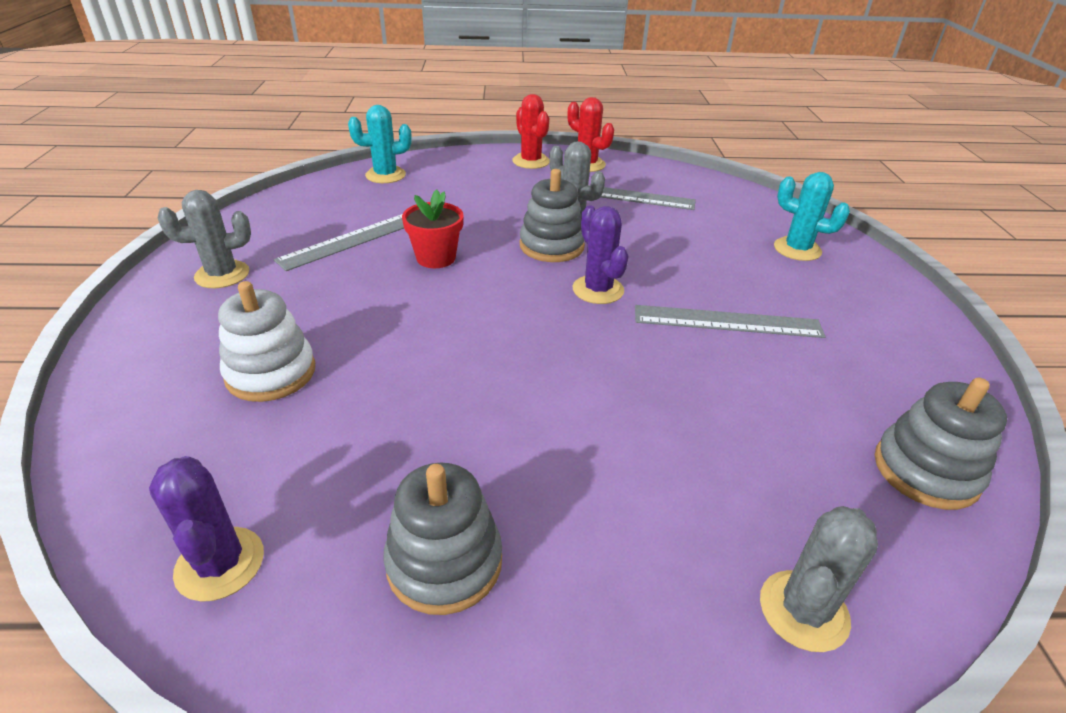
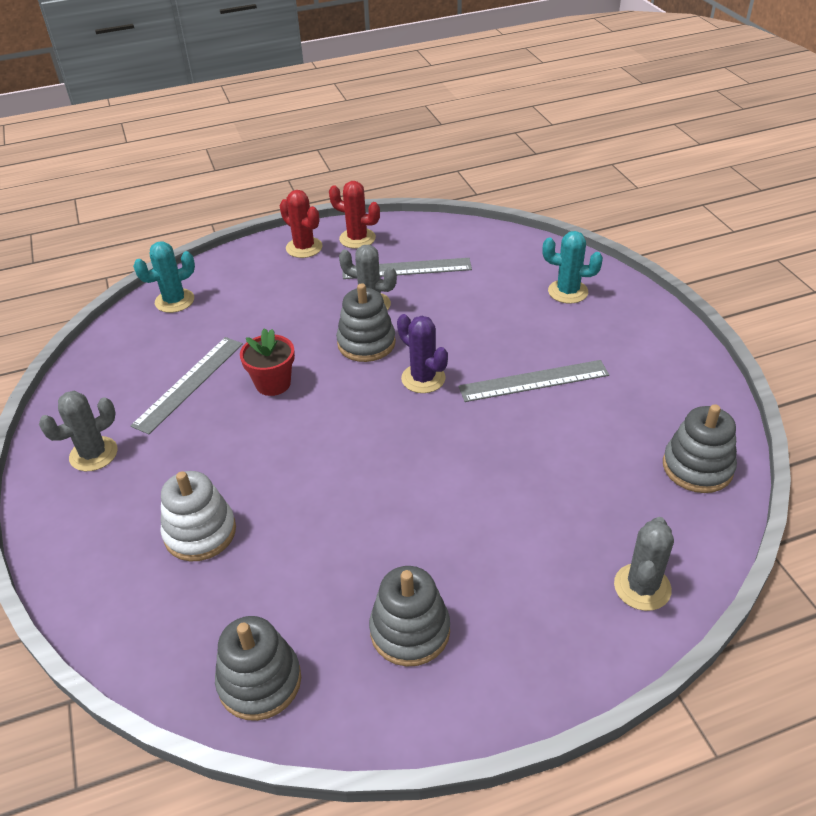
camera: 15 degrees left, 5 degrees up
(220, 564) = (259, 681): purple cactus -> grey stacking toy

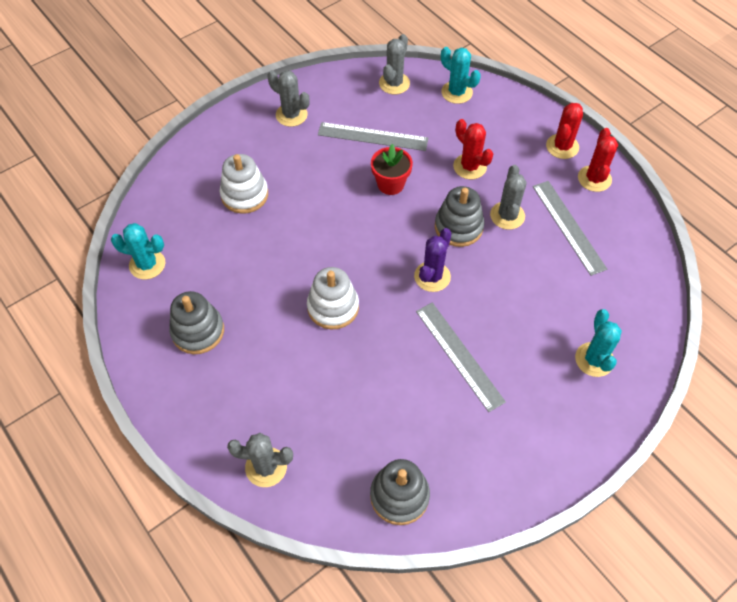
camera: 70 degrees right, 15 degrees up
(119, 347) = (394, 83): none -> grey cactus
(259, 681) = (147, 264): grey stacking toy -> turquoise cactus
(288, 316) = (469, 167): none -> red cactus
(429, 474) = (333, 307): none -> white stacking toy

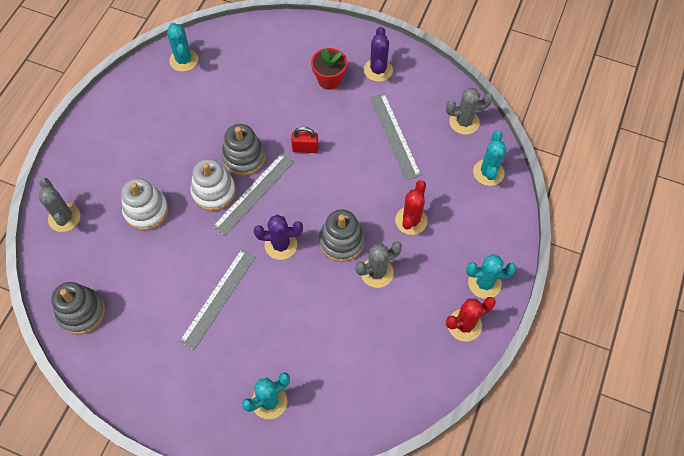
camera: 60 degrees right, 5 degrees up
(198, 331) = (147, 120): grey stacking toy -> grey stacking toy (244, 157)
(244, 195) = (280, 83): white stacking toy -> white stacking toy (146, 211)
(291, 115) = (378, 70): grey cactus -> purple cactus
(337, 209) = (305, 148): none -> red padlock
(390, 184) = (354, 172): red flower pot -> red flower pot (329, 80)
(562, 146) = (484, 283): red cactus -> turquoise cactus
(568, 226) = (395, 325): grey ruler -> grey ruler (254, 193)

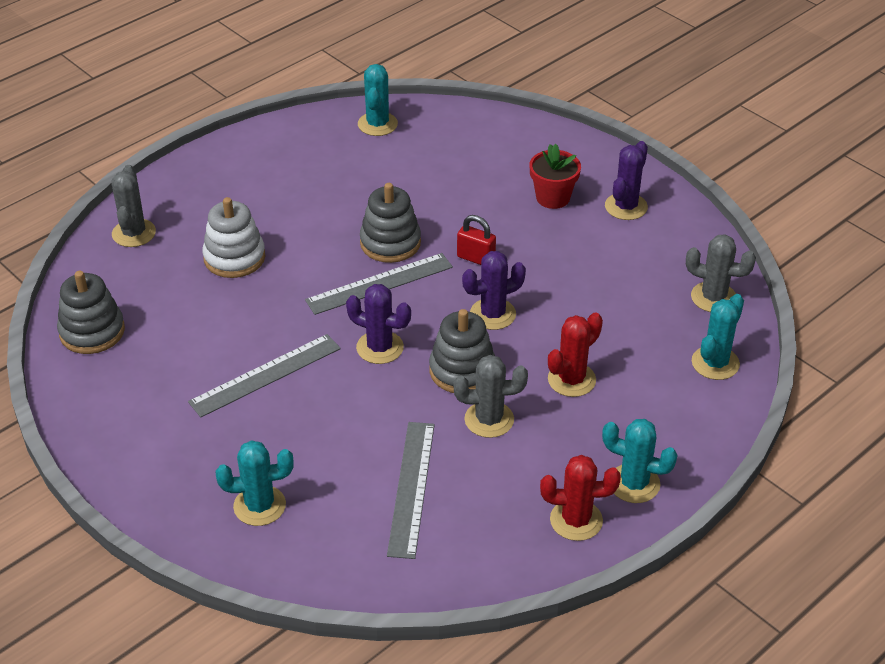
camera: 25 degrees right, 20 degrees down
(214, 192) = (329, 265): white stacking toy -> none
(338, 189) = (493, 314): none -> purple cactus
(394, 135) = (605, 282): grey ruler -> grey ruler (411, 488)

